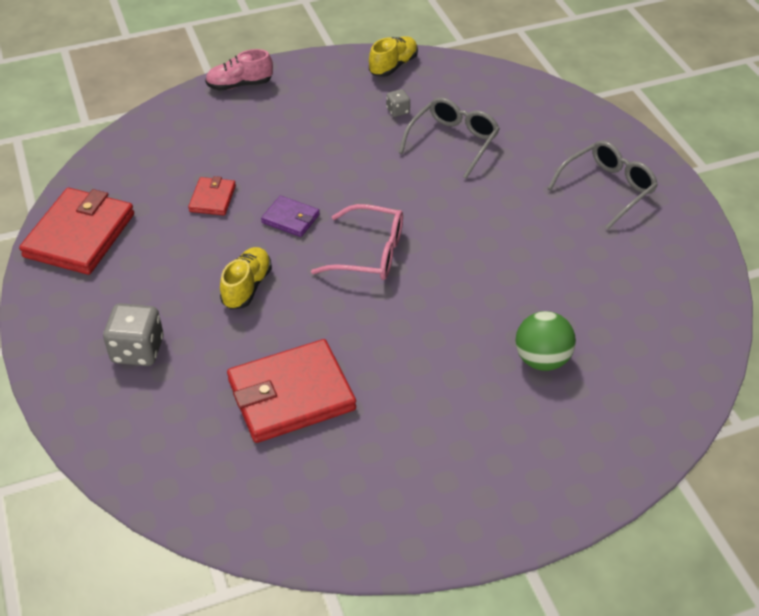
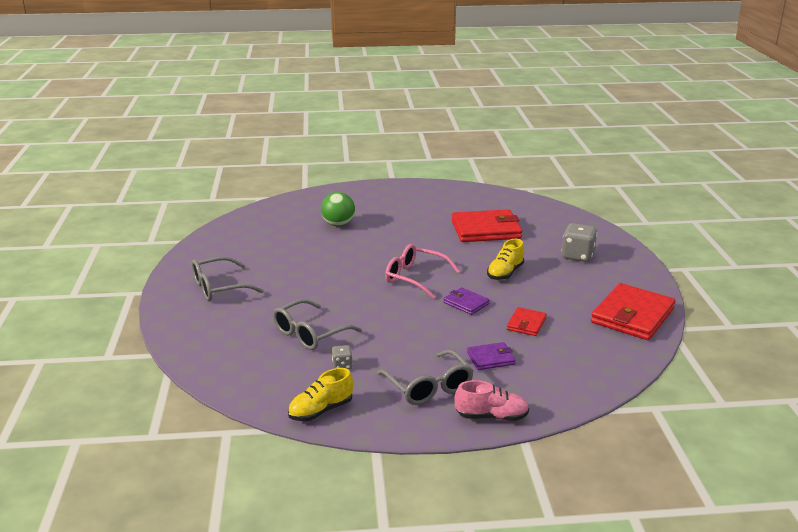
camera: 165 degrees left, 20 degrees down
(248, 144) = (491, 358): none -> purple wallet
(304, 103) = (429, 387): none -> grey glasses

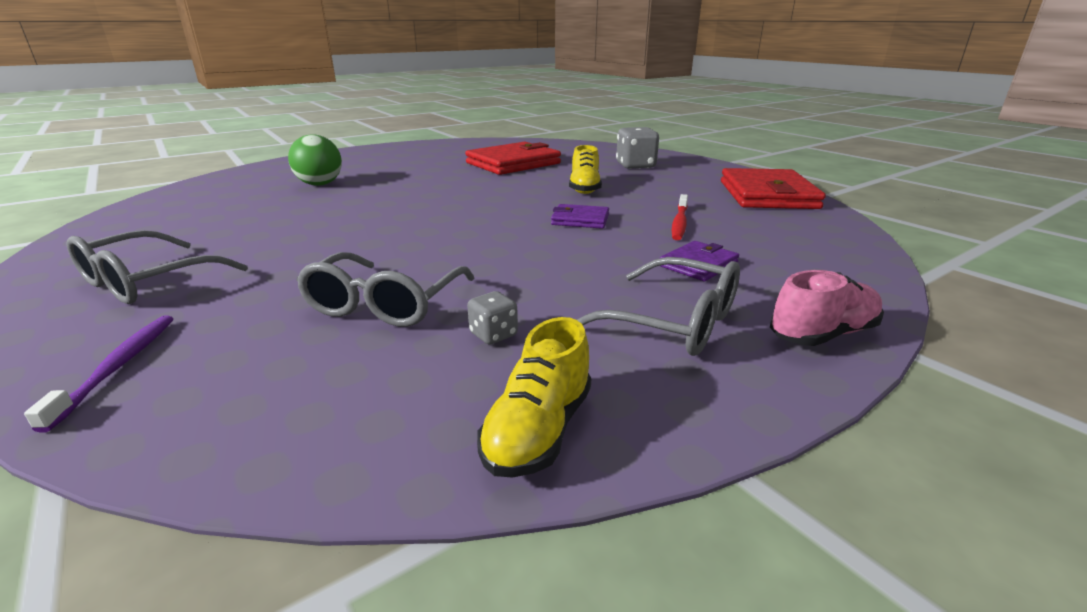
camera: 30 degrees left, 0 degrees up
(196, 334) = (118, 367): none -> purple toothbrush
(415, 278) = (482, 210): pink glasses -> none
(526, 324) = (679, 223): red wallet -> red toothbrush

